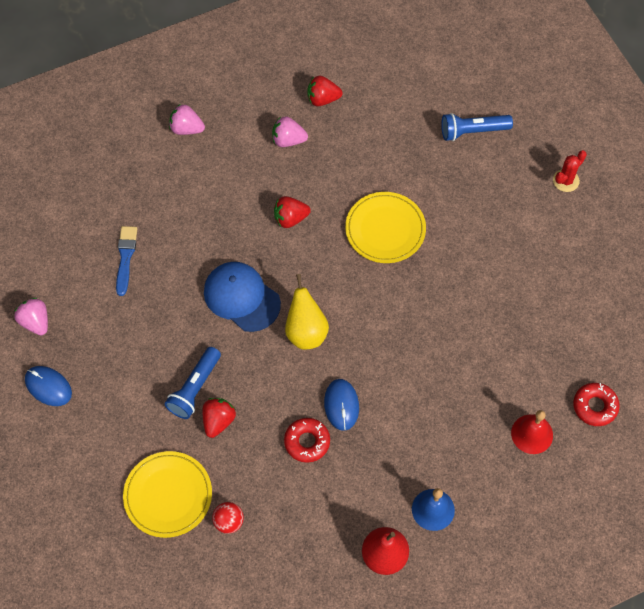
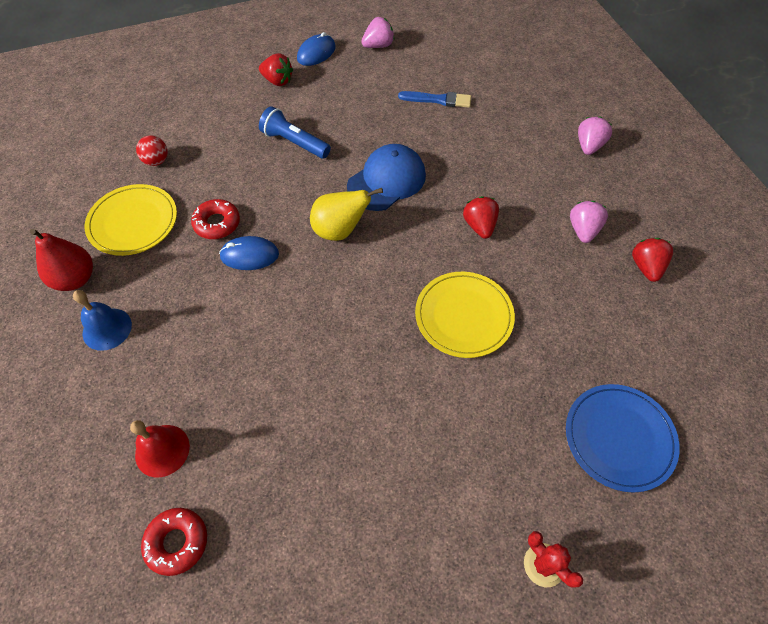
camera: 95 degrees right, 5 degrees down
(168, 495) = (196, 122): yellow plate -> yellow plate (133, 222)
(218, 421) = (257, 158): red strawberry -> red strawberry (277, 81)
(473, 131) = (619, 438): blue flashlight -> blue plate

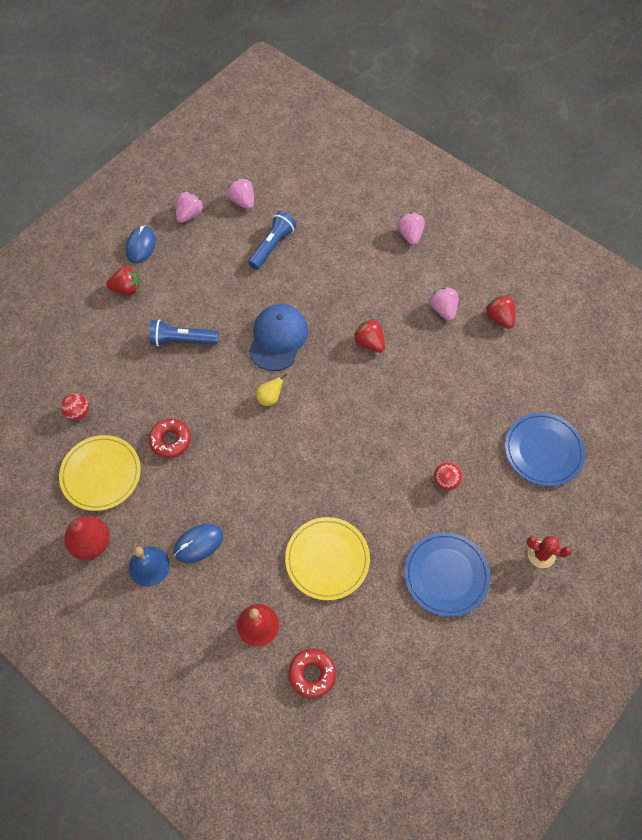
camera: 30 degrees left, 5 degrees up
(249, 255) = (215, 453): blue mouse -> blue mouse (198, 543)
(340, 230) = (270, 398): yellow pear -> yellow pear, size x0.58
(407, 519) = (446, 575): none -> blue plate
(435, 54) = (243, 201): none -> pink strawberry
(438, 100) = (272, 246): blue brush -> blue flashlight
(464, 316) = (400, 418): yellow plate -> yellow plate (327, 559)
(475, 410) = (446, 481): none -> red ball

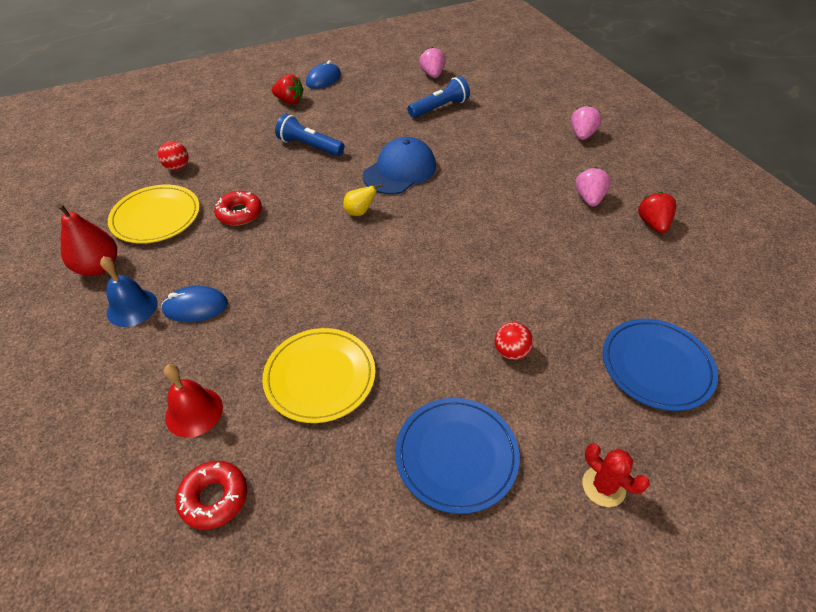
camera: 25 degrees right, 15 degrees down
(189, 215) = (379, 71): pink strawberry -> none
(369, 342) = (492, 201): red strawberry -> none

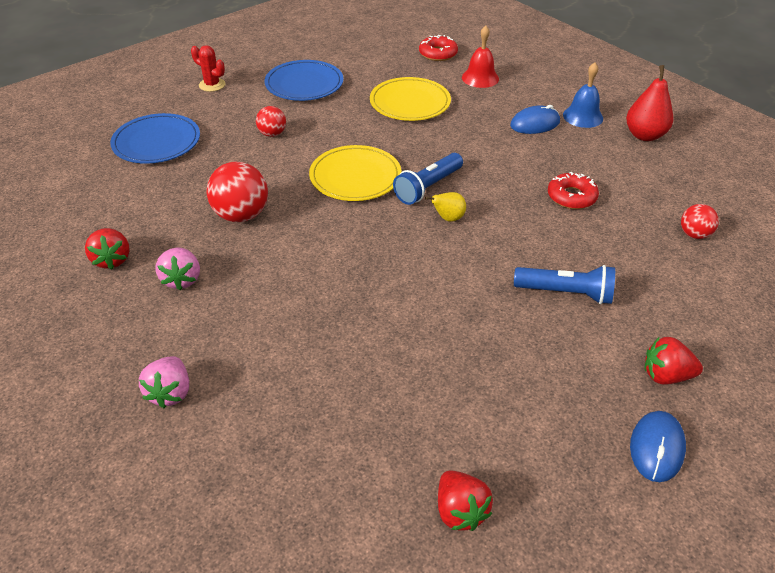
camera: 165 degrees right, 5 degrees down
(156, 217) = (649, 180): yellow plate -> yellow plate (355, 176)
(400, 171) = (427, 277): blue cap -> none
(432, 75) = (460, 511): pink strawberry -> red strawberry
(439, 108) = (414, 411): blue flashlight -> blue flashlight (428, 187)
(544, 246) = (241, 215): none -> red ball

